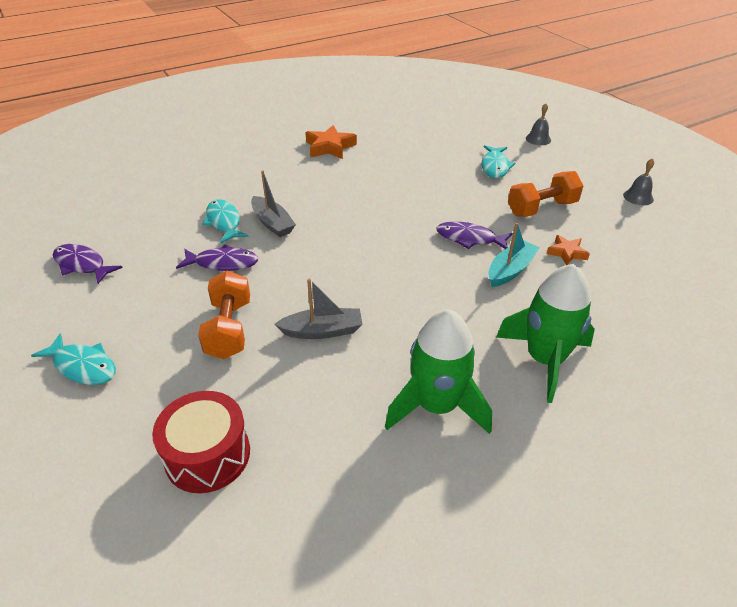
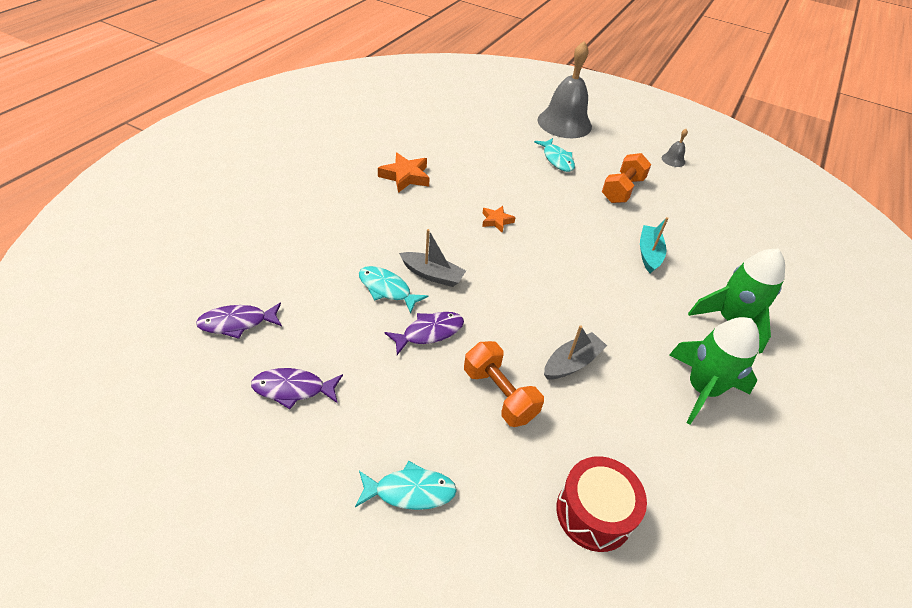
camera: 35 degrees left, 5 degrees up
(469, 239) = (598, 235): purple fish -> purple fish (237, 323)
(538, 139) = (564, 123): grey bell -> grey bell, size x2.44
(567, 253) = (670, 225): orange star -> orange star (496, 221)

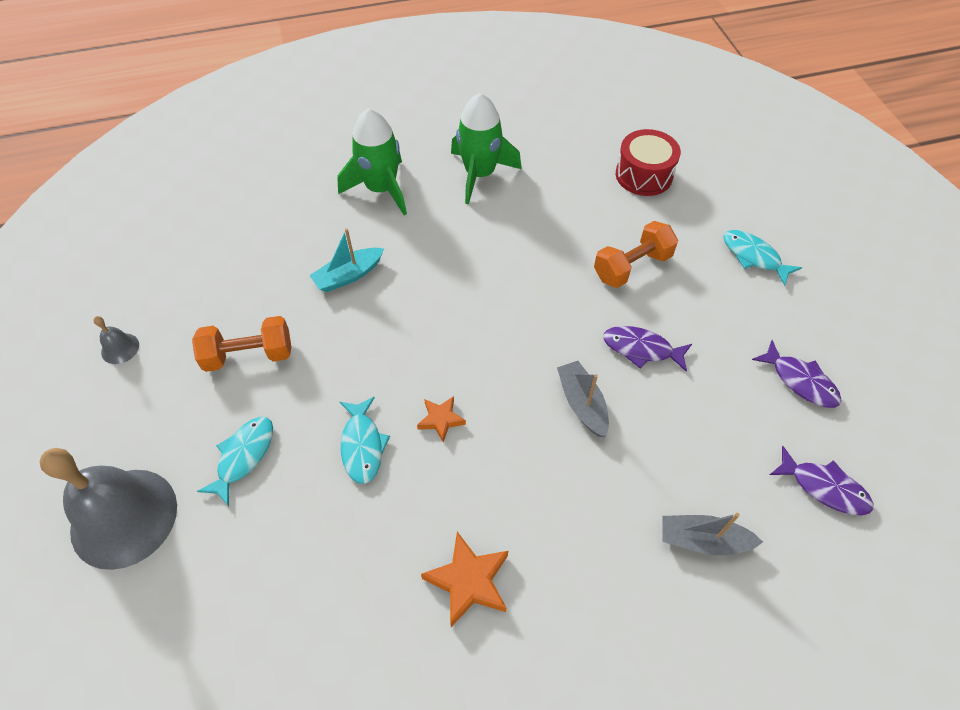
camera: 130 degrees left, 10 degrees up
(387, 289) = (643, 420): turquoise fish -> turquoise fish (362, 446)
(499, 394) = (632, 267): orange dumbbell -> orange dumbbell turned 45 degrees clockwise
(572, 363) = (549, 248): grey boat -> grey boat (703, 540)

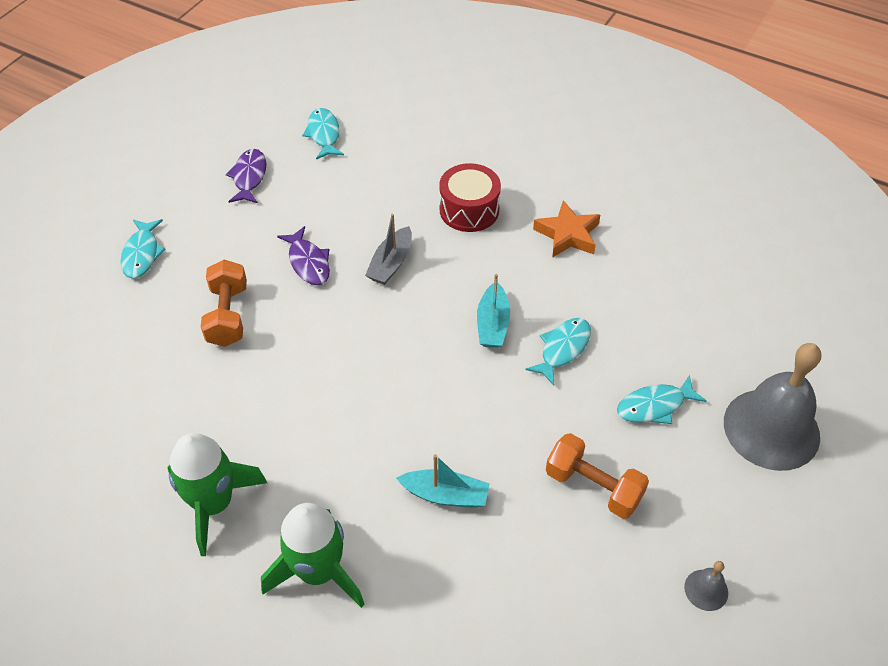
camera: 135 degrees left, 5 degrees down
(441, 420) = (492, 324): orange star -> turquoise boat
(632, 267) = (228, 315): orange dumbbell -> orange dumbbell turned 75 degrees clockwise
(644, 175) = (95, 377): red drum -> red drum (469, 210)
(703, 540) = (419, 162): grey boat -> none
(824, 487) = (324, 134): purple fish -> turquoise fish

